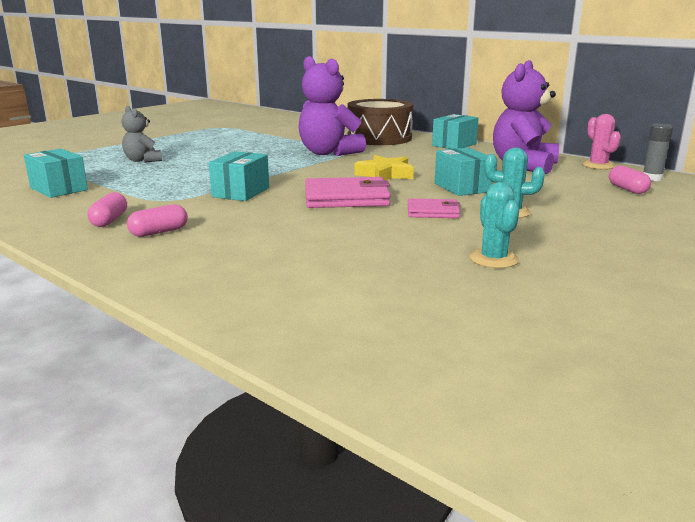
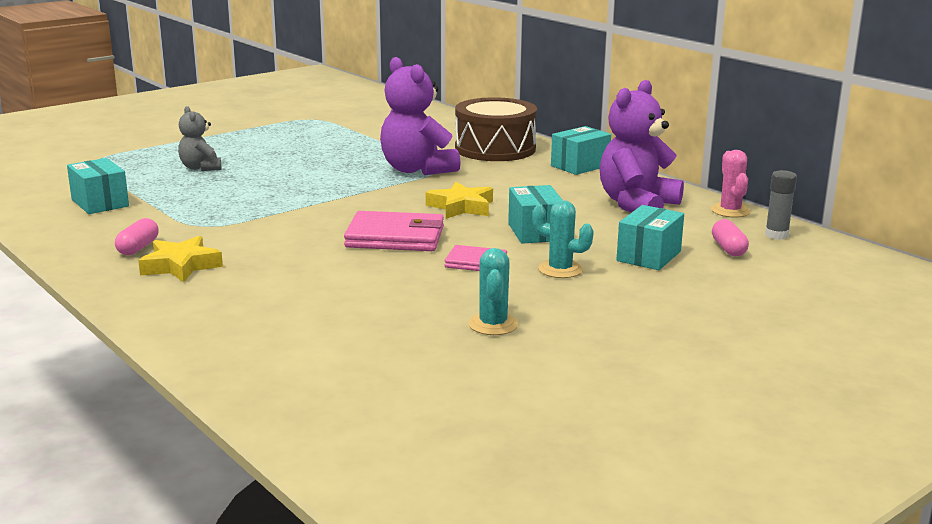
camera: 10 degrees right, 0 degrees up
(159, 232) = (181, 266): pink capsule -> yellow star
(241, 192) = (286, 221): turquoise box -> turquoise box (648, 256)

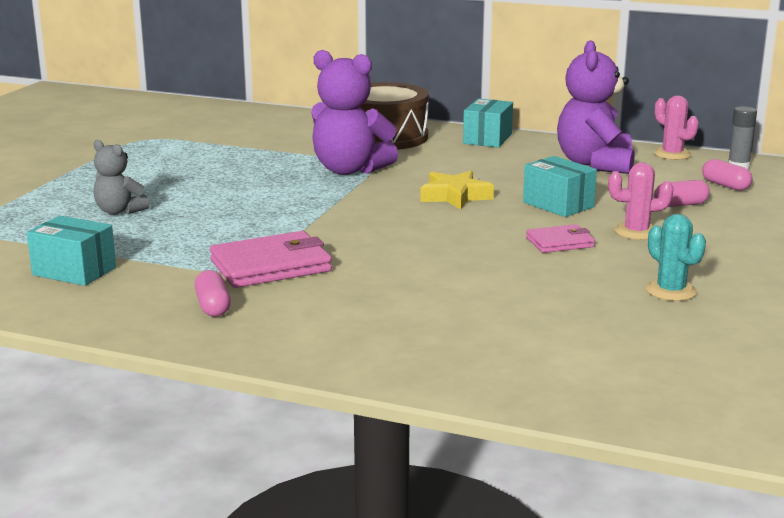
camera: 30 degrees left, 0 degrees up
(181, 266) = (294, 312): yellow star -> none
(395, 237) = (449, 236): pink wallet -> pink wallet (271, 266)
(560, 270) = (636, 232): turquoise cactus -> pink cactus
(648, 256) = (680, 205): turquoise box -> pink capsule

